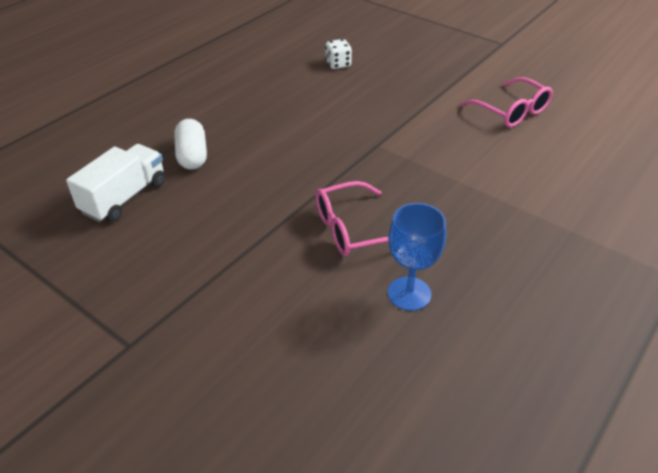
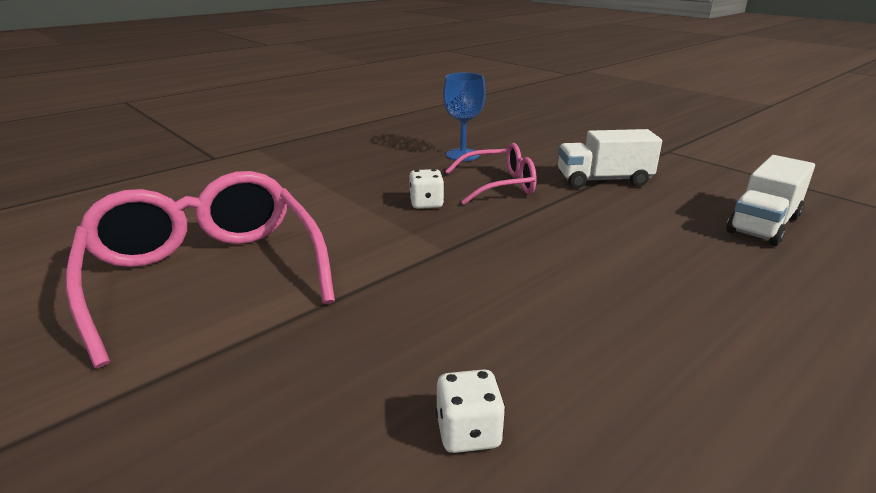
camera: 170 degrees left, 15 degrees down
(192, 155) = (712, 259): white capsule -> none
(242, 252) = (603, 180): none -> white truck
(411, 192) = (426, 204): none -> white dice
(511, 111) = (206, 275): pink glasses -> pink glasses, size x1.75

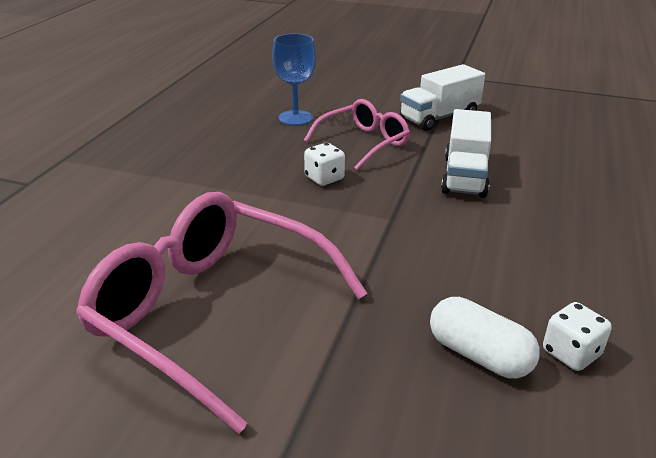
camera: 30 degrees left, 5 degrees up
(369, 393) = (479, 355): none -> white capsule
(763, 224) = (580, 130): white truck -> white truck (464, 176)

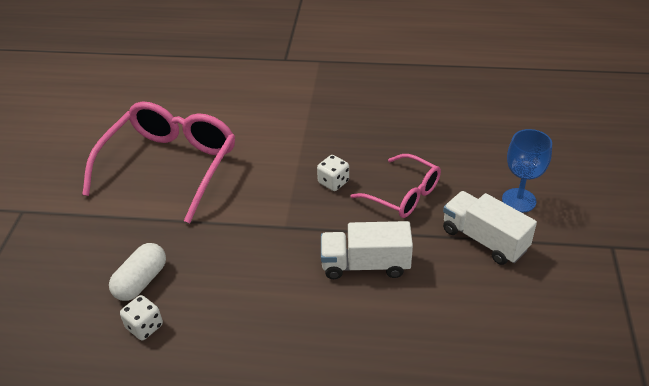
camera: 80 degrees right, 10 degrees up
(295, 118) = (434, 147): blue goblet -> blue goblet (519, 200)

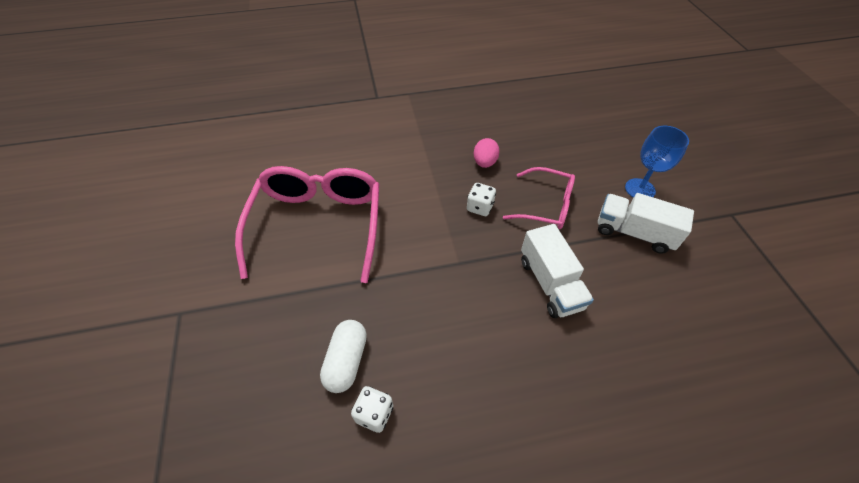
camera: 20 degrees left, 10 degrees up
(362, 142) = (484, 162): none -> pink egg
(365, 265) = (550, 283): white truck -> white truck turned 90 degrees counterclockwise

